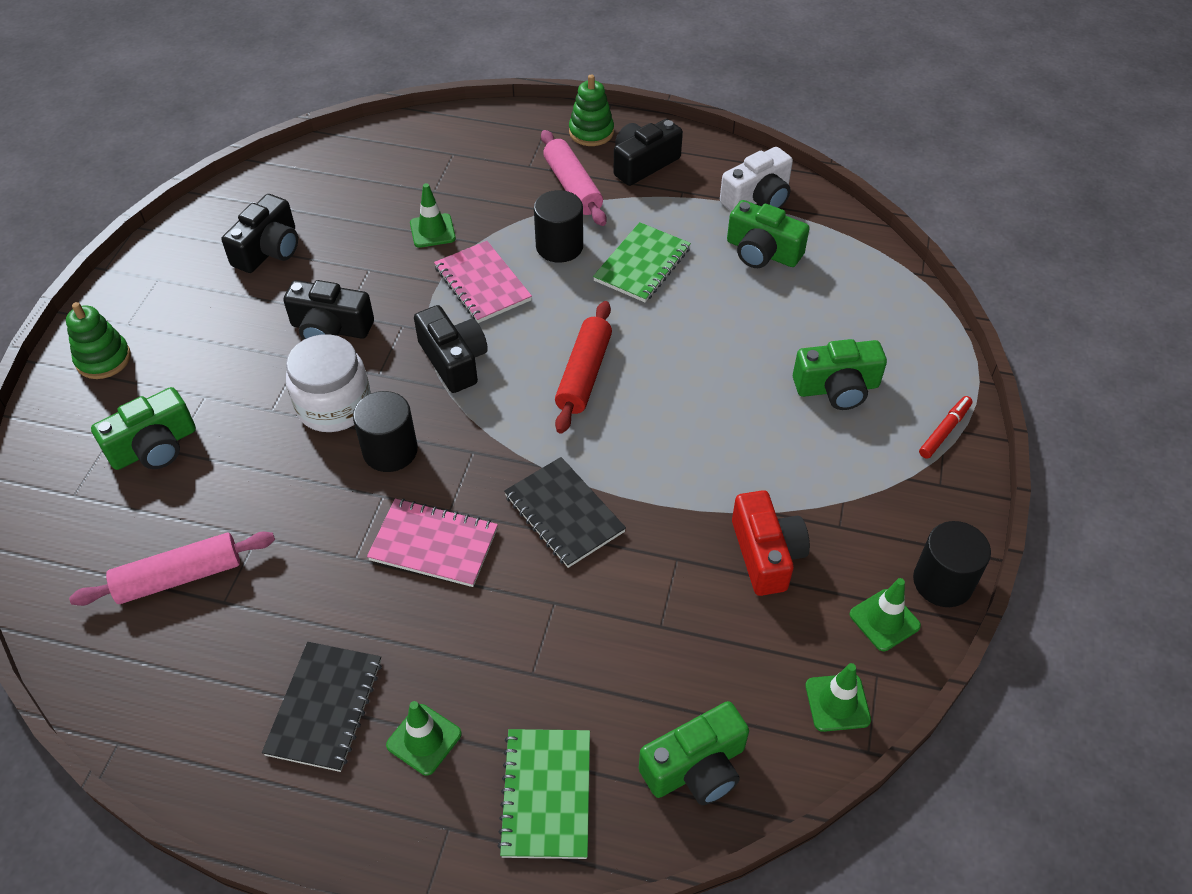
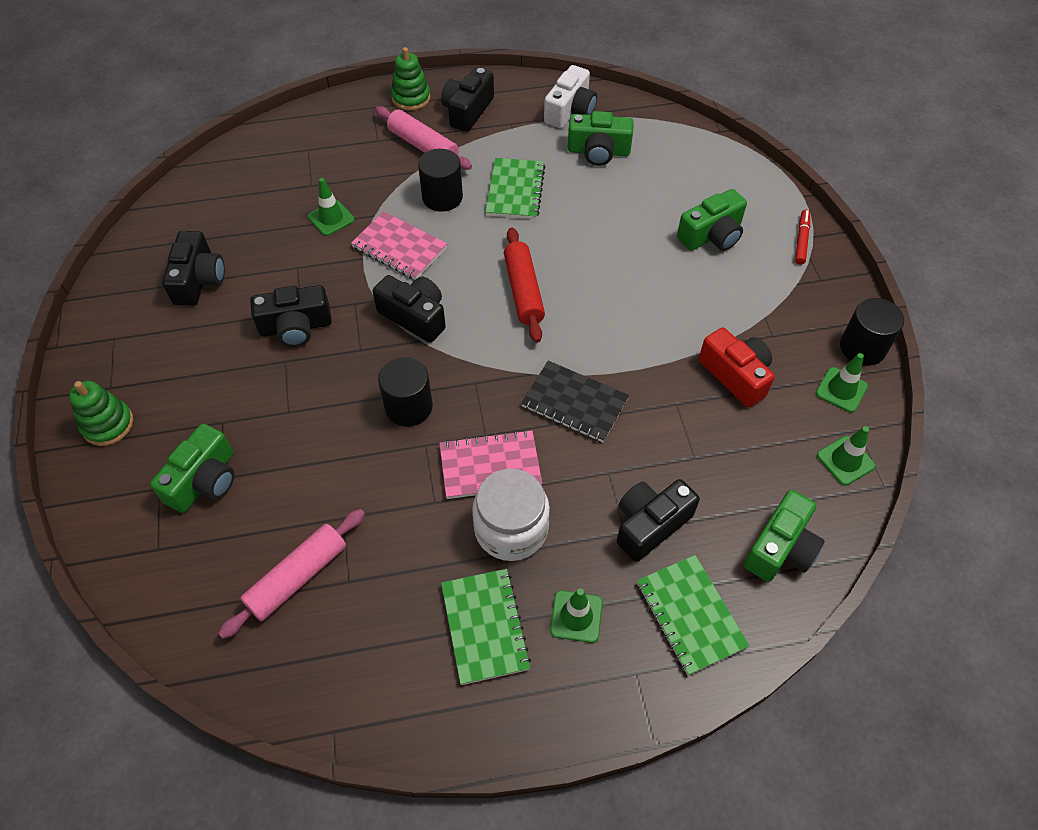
camera: 25 degrees left, 5 degrees up
(324, 707) = (484, 627): black notebook -> green notebook
(334, 405) = (339, 388): white jar -> white jar (511, 529)
(564, 677) = (650, 524): none -> black camera

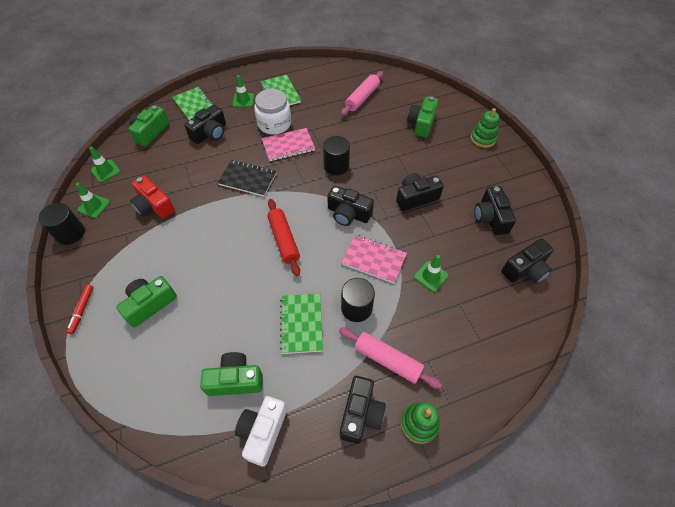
camera: 170 degrees right, 0 degrees up
(201, 209) = (525, 269): none -> black camera

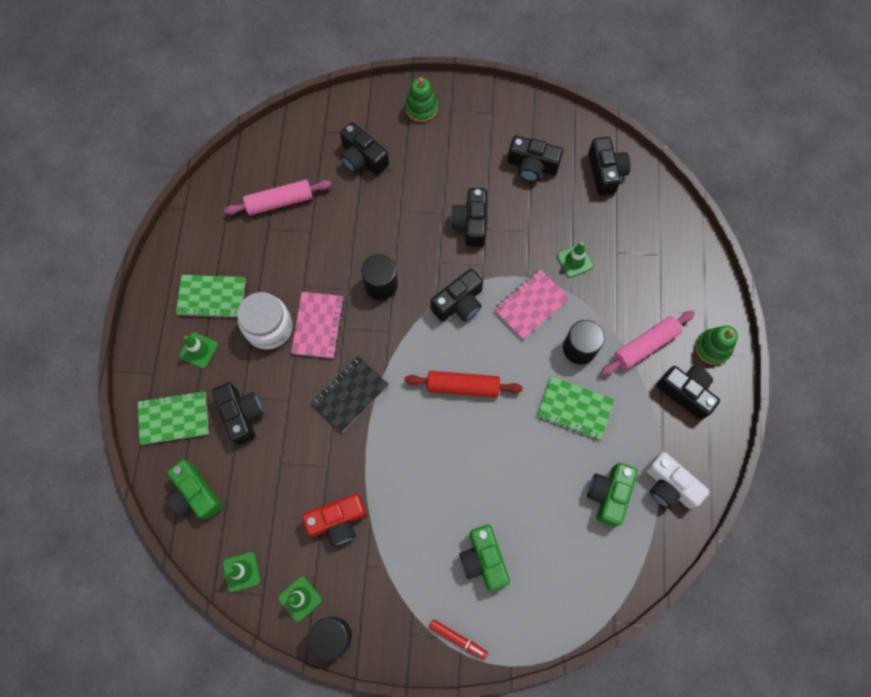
camera: 65 degrees left, 15 degrees up
(362, 98) = (279, 202): pink rolling pin -> pink rolling pin turned 75 degrees counterclockwise
(421, 123) = (362, 158): green camera -> black camera

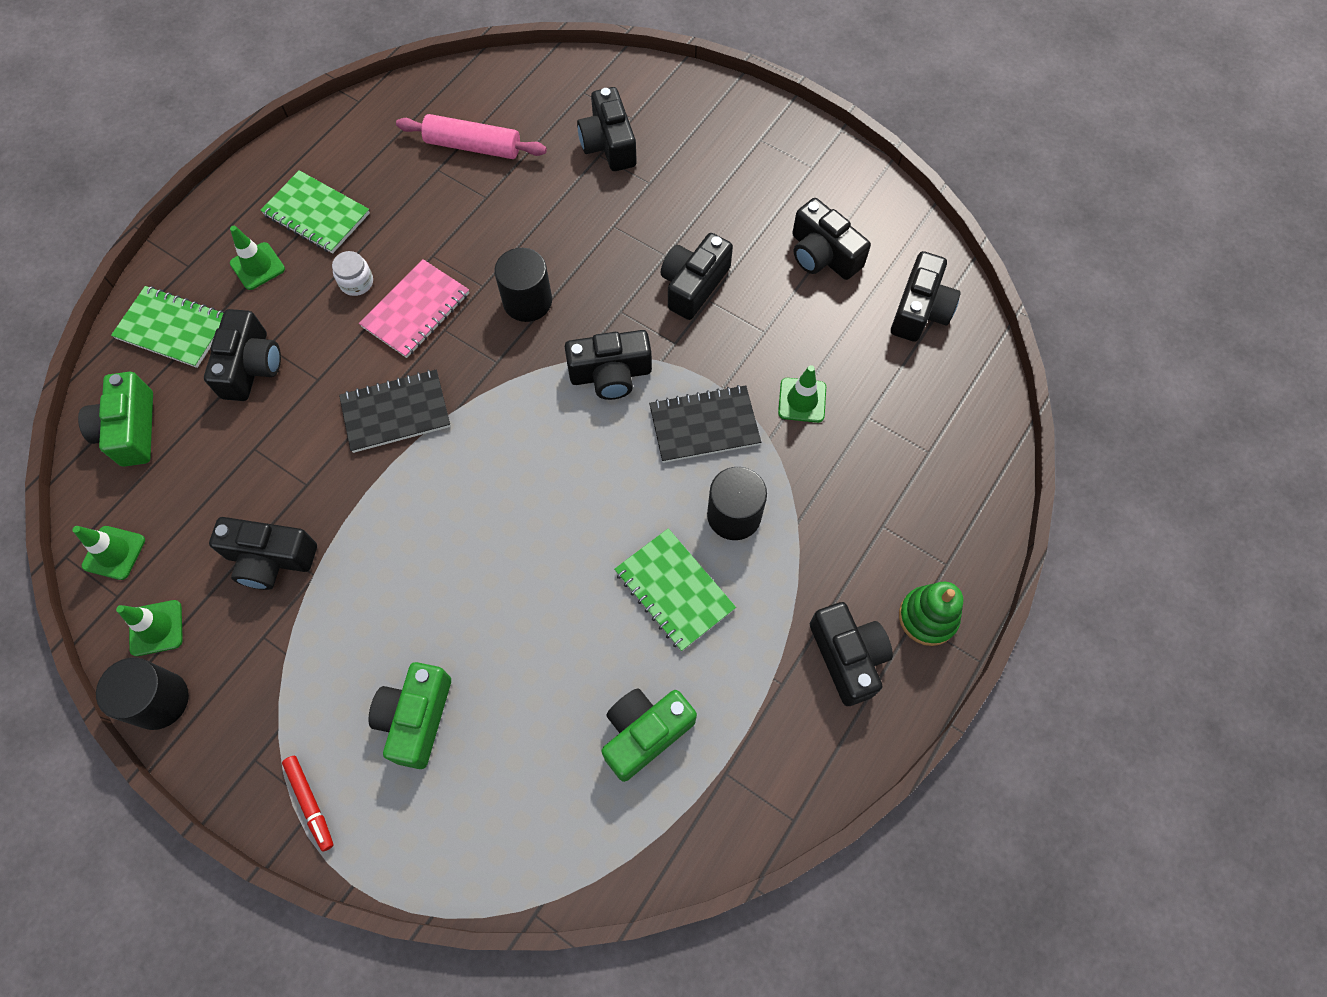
camera: 30 degrees right, 5 degrees down
(269, 327) = (356, 282): white jar -> white jar, size x0.49
(338, 521) = (270, 559): red camera -> black camera
(421, 108) = (723, 120): green stacking toy -> none
(462, 386) = (544, 480): red rolling pin -> none
(531, 305) = (704, 426): pink notebook -> black notebook
(645, 345) = (830, 561): pink rolling pin -> none
(669, 486) = (739, 772): white camera -> none

